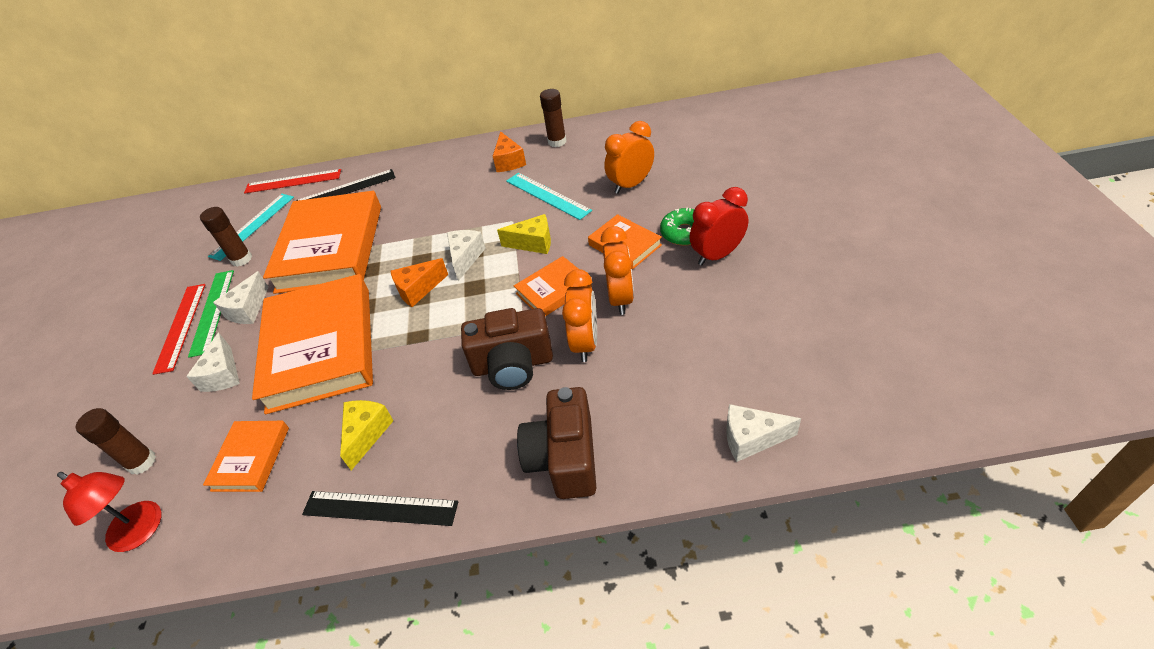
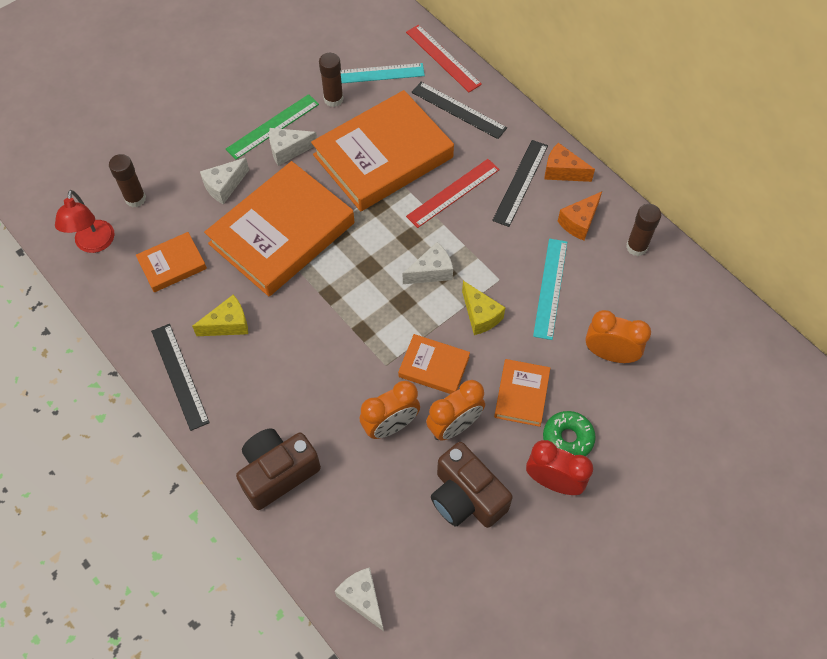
camera: 50 degrees right, 15 degrees up
(181, 326) = (248, 118): red ruler -> red ruler (453, 193)
(418, 290) = (376, 260): orange cheese -> orange cheese (562, 171)
(444, 179) = (520, 182): none -> black ruler
(513, 365) = (340, 384): brown camera -> brown camera (466, 497)

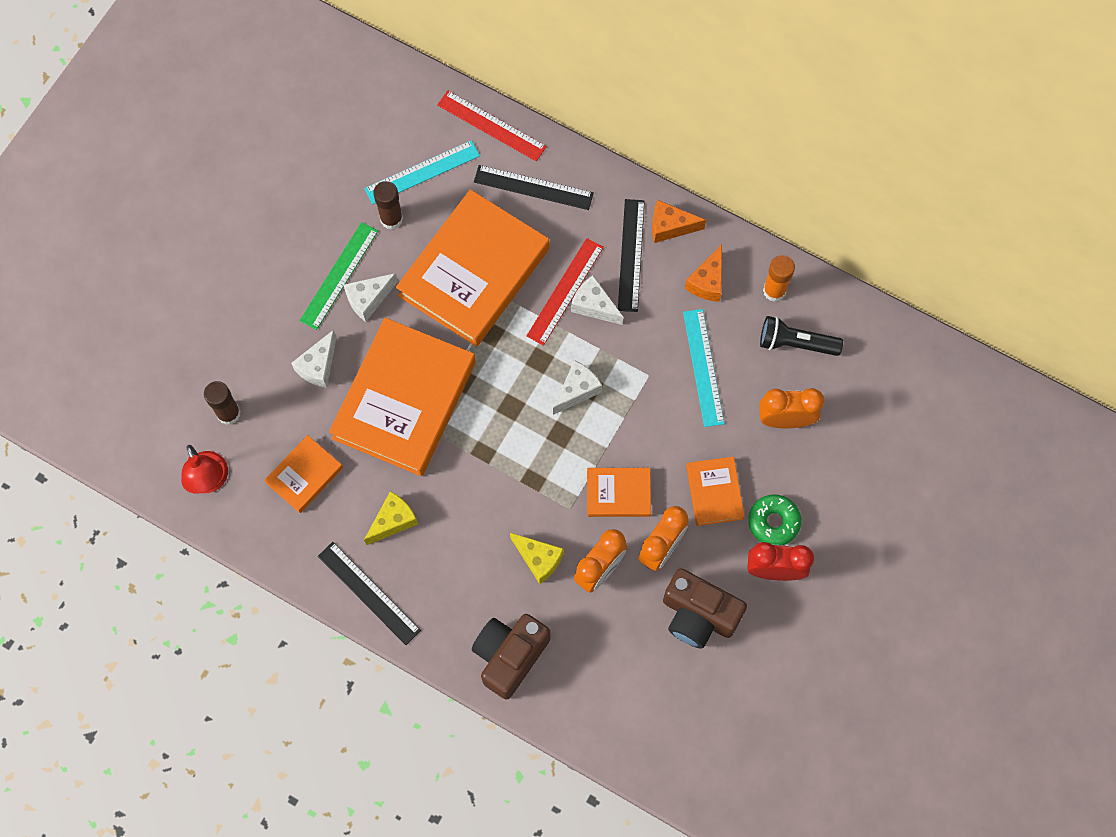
camera: 20 degrees left, 10 degrees up
(362, 599) = (639, 745): white cheese -> white cheese (594, 306)
(480, 315) = (644, 422): yellow cheese -> yellow cheese (538, 559)
(636, 247) = (774, 291): brown glue stick -> orange glue stick
(641, 294) = (795, 343): none -> black flashlight

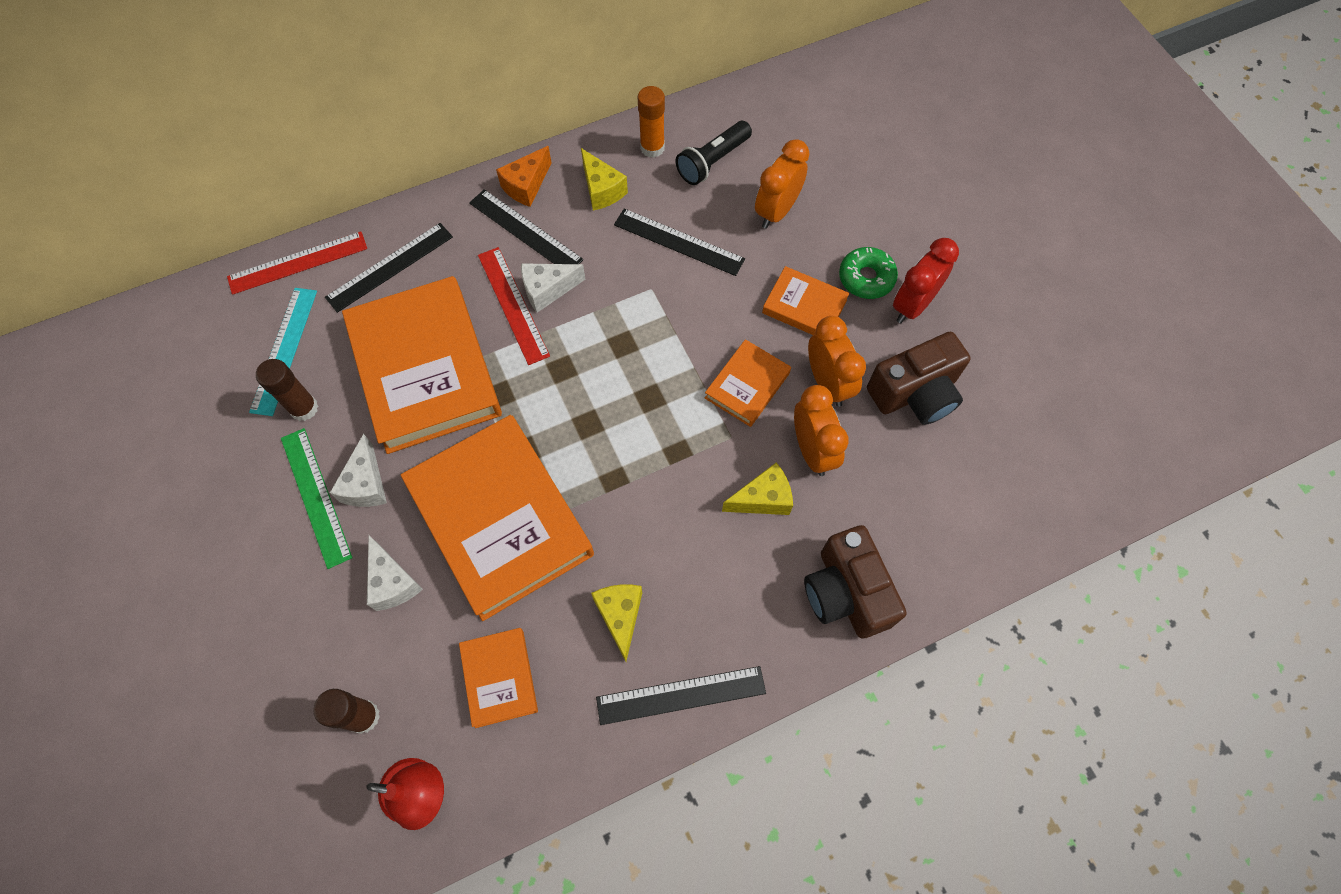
camera: 55 degrees left, 5 degrees down
(577, 390) = (618, 356): white cheese -> none
(703, 367) = (679, 242): turquoise ruler -> black ruler
(707, 282) = (601, 190): orange cheese -> yellow cheese

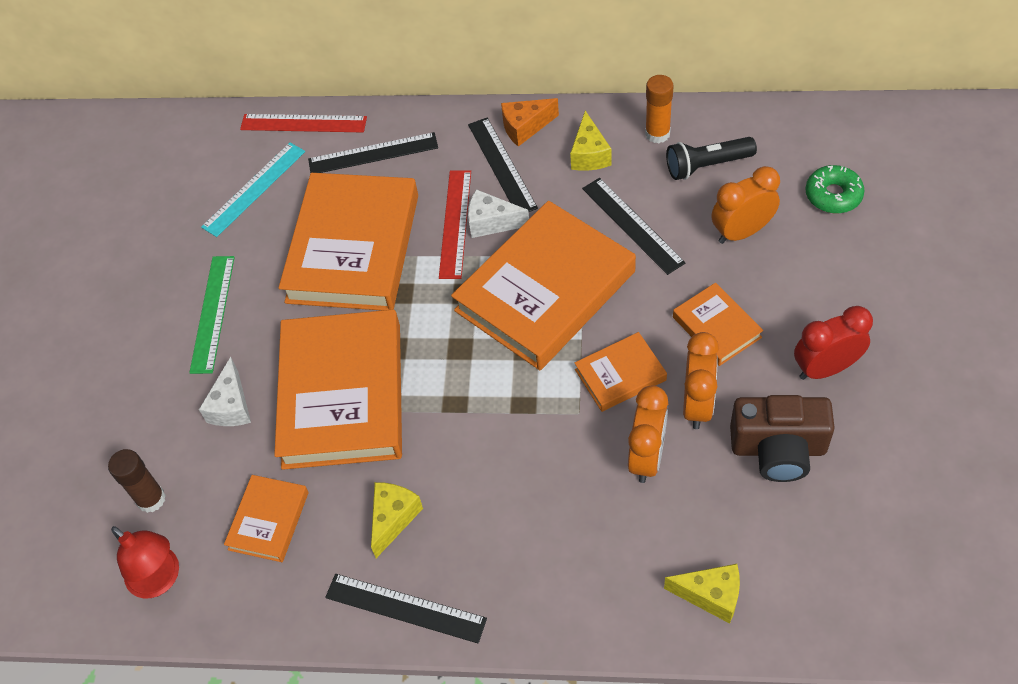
camera: 35 degrees right, 10 degrees down
(304, 408) = (243, 241): brown glue stick -> none
(366, 484) = (255, 320): white cheese -> none
(635, 336) = (545, 291): none -> orange book
(763, 499) = (575, 478): yellow cheese -> yellow cheese (711, 596)
(846, 592) = (603, 594): brown camera -> none
(866, 278) = (793, 325): green donut -> green donut (833, 195)

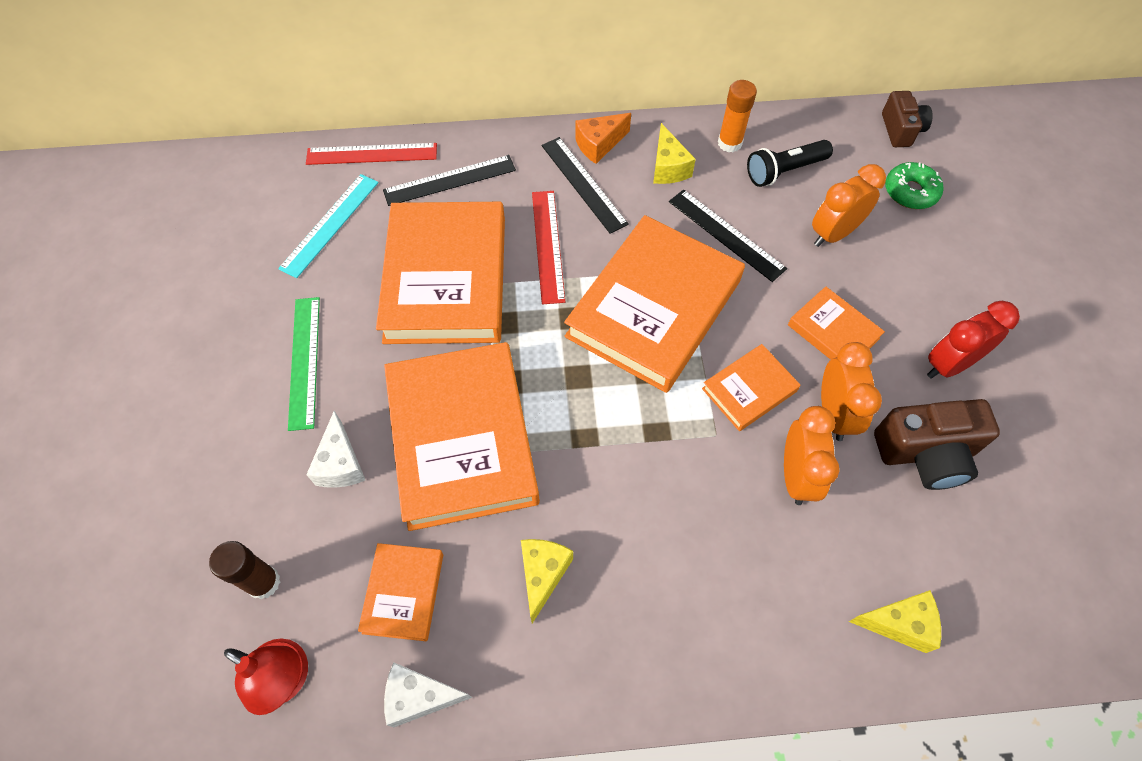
camera: 15 degrees left, 5 degrees up
(405, 608) = (575, 679): black ruler -> none
(491, 222) = (585, 242): white cheese -> white cheese (420, 696)
(840, 130) = (901, 130): none -> brown camera

